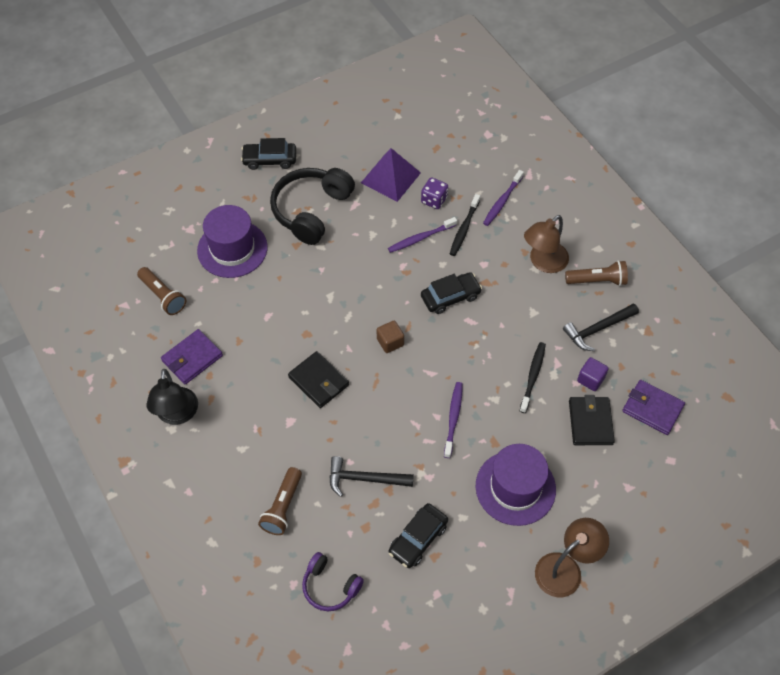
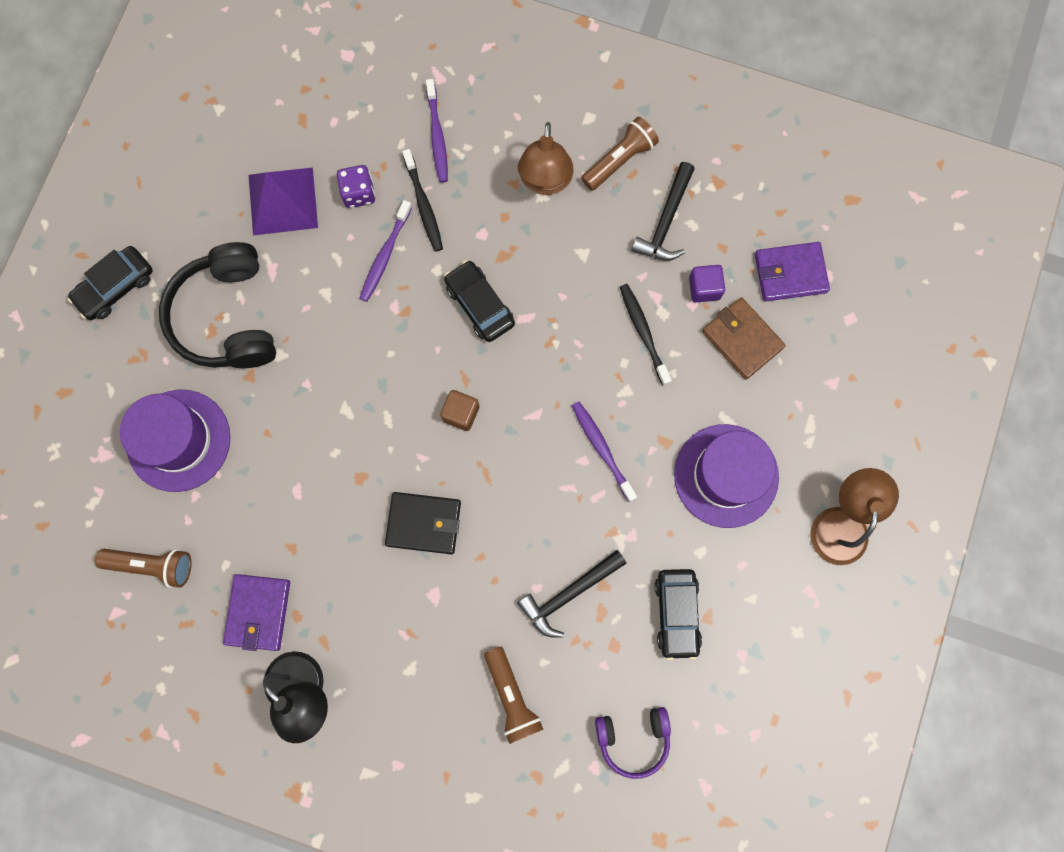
camera: 40 degrees left, 20 degrees up
(450, 297) = (479, 305): black car -> black car turned 60 degrees counterclockwise
(590, 422) = (742, 339): black wallet -> brown wallet

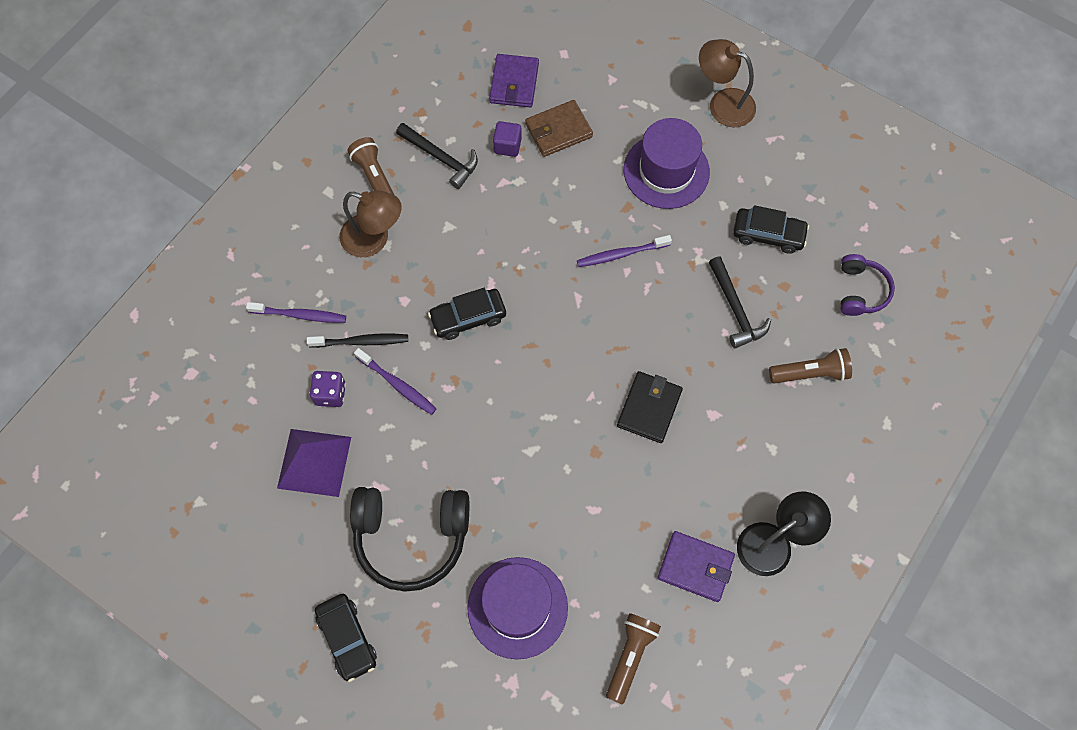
camera: 75 degrees left, 10 degrees down
(461, 413) = (560, 355): brown cube -> none
(643, 333) = (531, 199): black toothbrush -> none

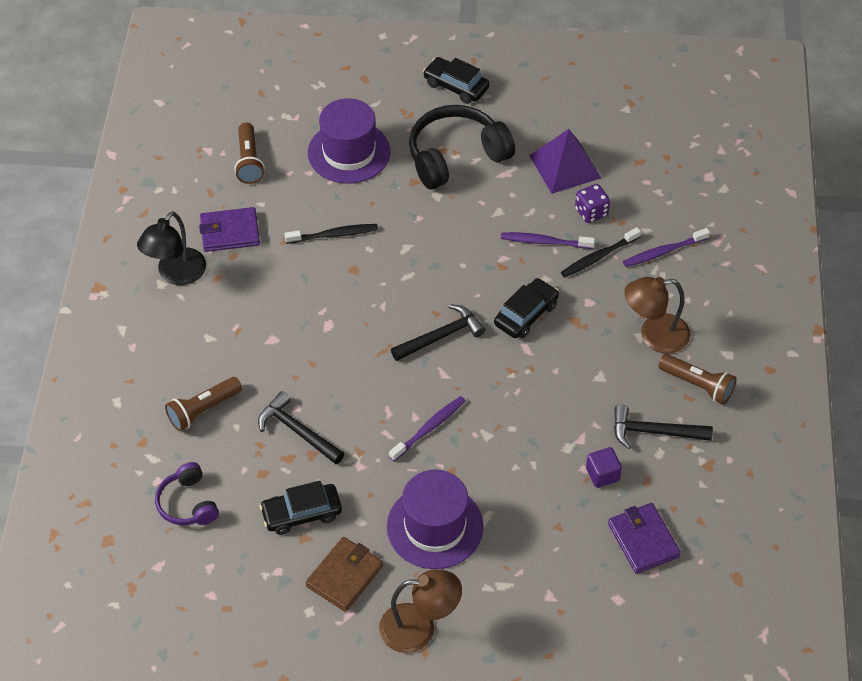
camera: 150 degrees right, 15 degrees down
(557, 336) = (441, 336): none -> black hammer
(558, 130) = (565, 514): brown wallet -> brown wallet (344, 576)
(592, 505) = (333, 235): none -> black toothbrush
(649, 408) = (329, 319): black wallet -> none

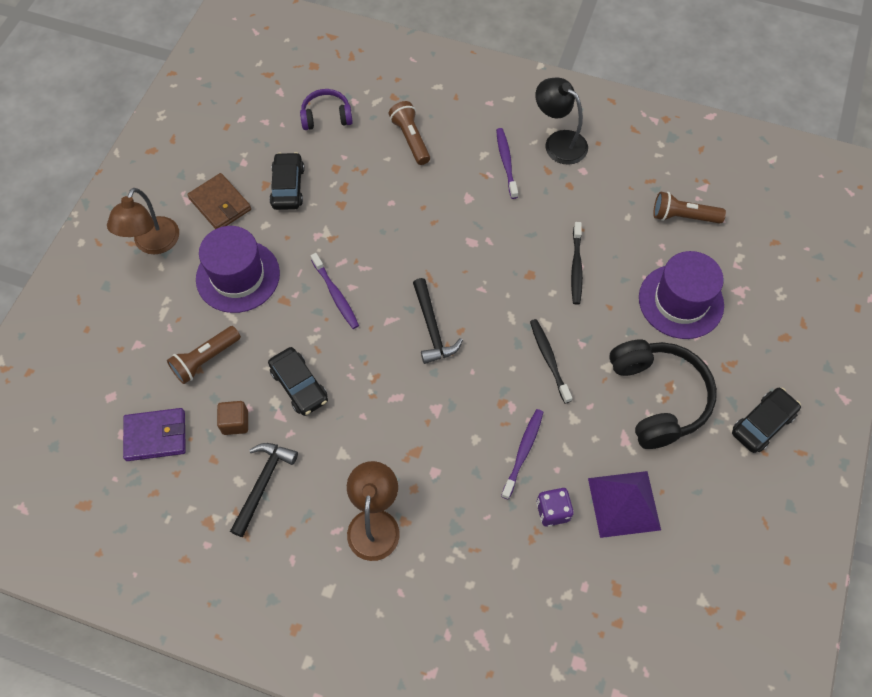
camera: 105 degrees right, 10 degrees up
(230, 232) = (598, 187): purple wallet -> none
(297, 431) = (367, 198): black hammer -> none
(526, 314) = (436, 408): black car -> black car (299, 385)
(599, 257) = (490, 500): black toothbrush -> black toothbrush (549, 360)
(602, 474) = (235, 422): purple cube -> brown cube
(664, 252) = (480, 571): purple toothbrush -> purple toothbrush (506, 163)
(697, 385) = (301, 545): brown flashlight -> brown flashlight (205, 360)

